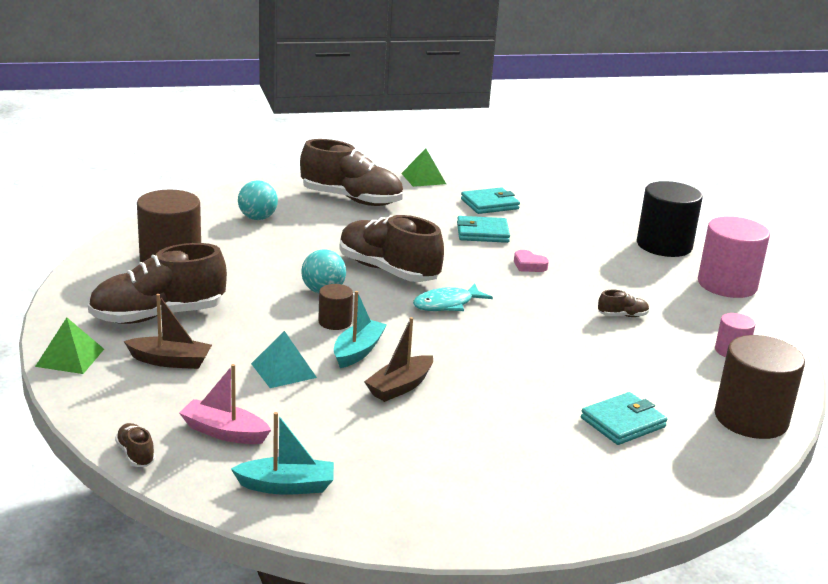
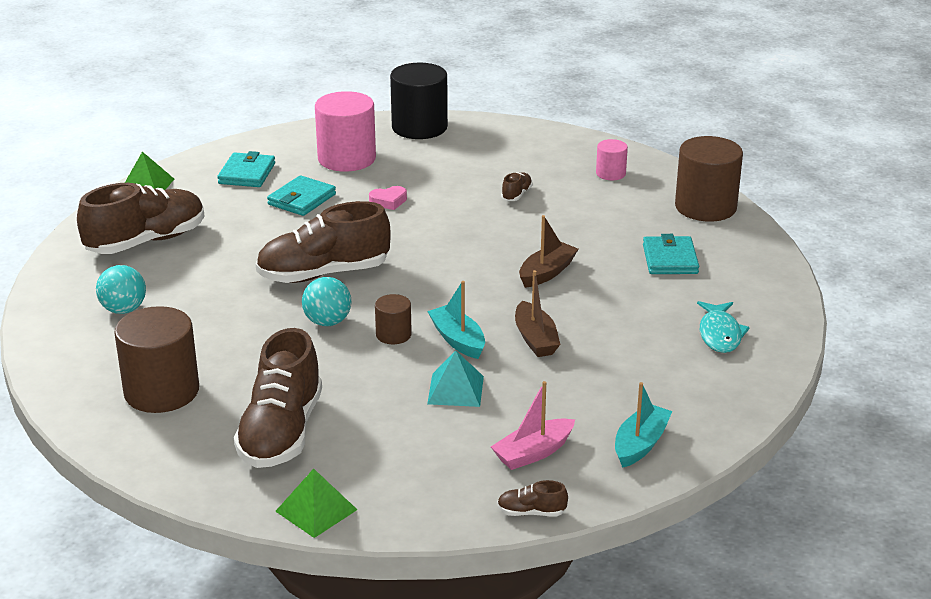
camera: 55 degrees left, 5 degrees up
(170, 361) = (381, 449): brown boat -> brown boat (547, 273)
(447, 304) = (418, 267): turquoise fish -> turquoise fish (720, 334)
(727, 284) = (512, 131): pink cylinder -> pink cylinder (346, 159)

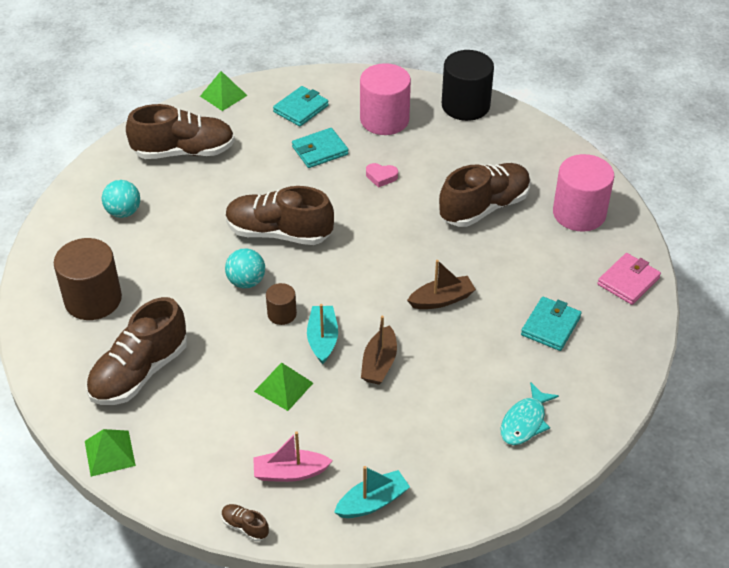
camera: 30 degrees right, 15 degrees up
(455, 390) = (283, 387): turquoise pyramid -> green pyramid
(516, 194) = (484, 207): brown shoe -> brown shoe, size x2.44
(610, 173) = (579, 213): pink cylinder -> pink cylinder, size x1.98
(705, 207) = (628, 281): brown cylinder -> pink wallet

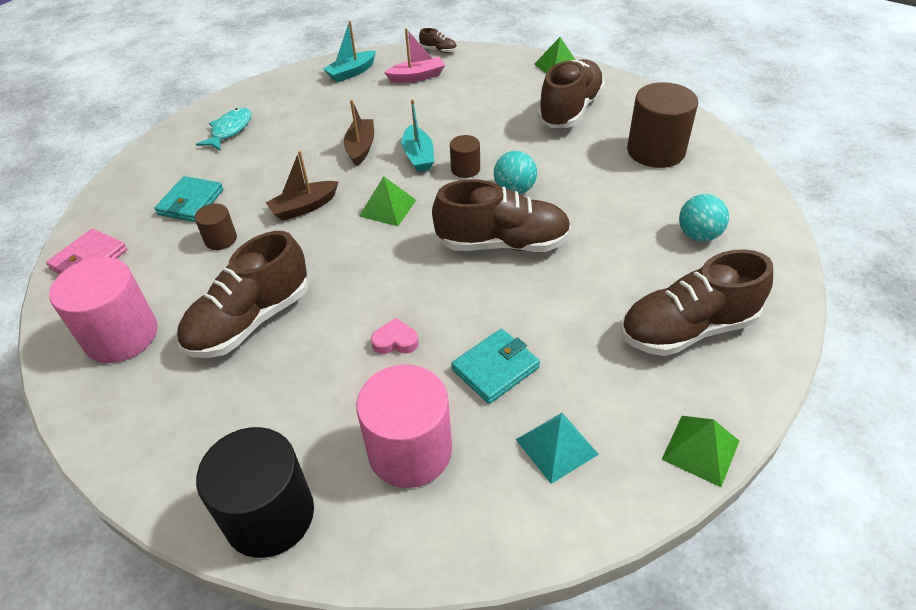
camera: 170 degrees right, 0 degrees up
(283, 387) = (441, 120): green pyramid -> green pyramid (387, 208)
(301, 109) = (556, 446): turquoise wallet -> turquoise pyramid
(516, 280) = (221, 239): none -> brown cylinder

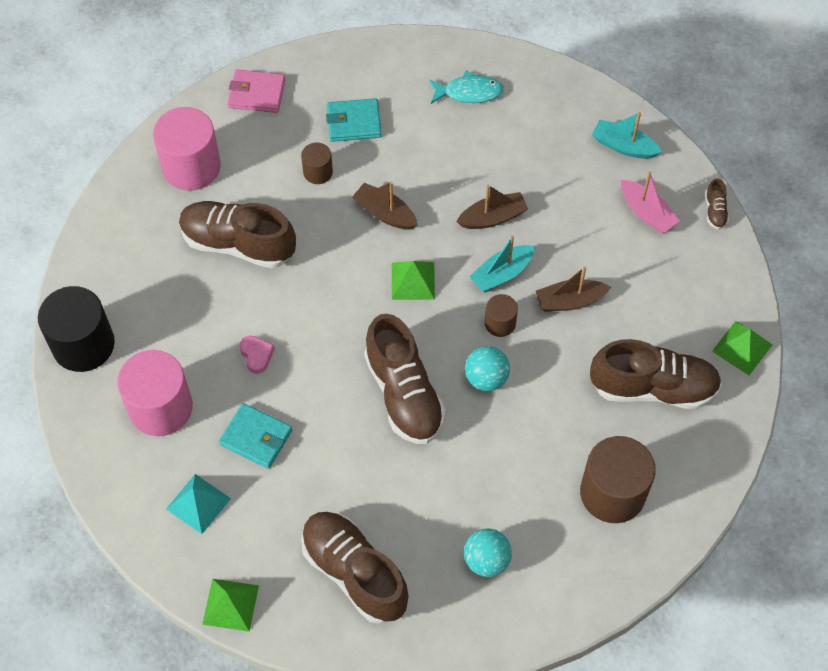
camera: 65 degrees right, 15 degrees up
(468, 129) = (569, 301): none -> brown boat

